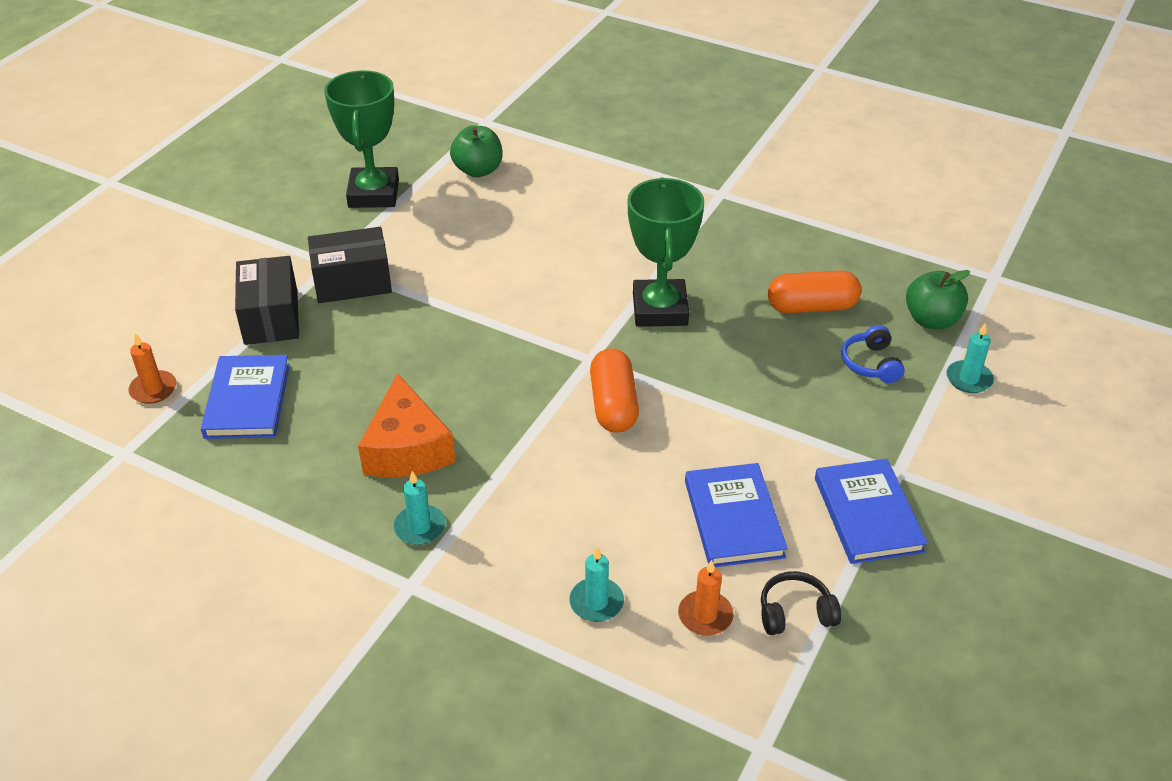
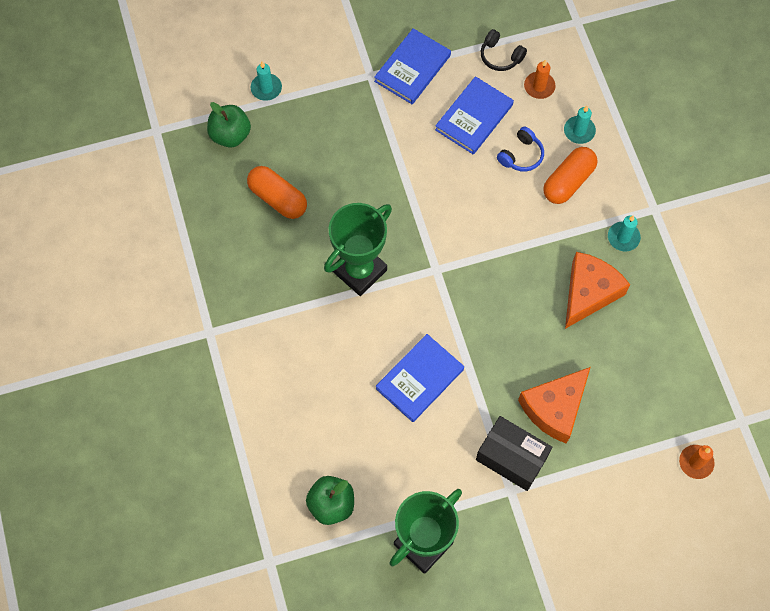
camera: 135 degrees left, 25 degrees up
(247, 400) = (648, 404): blue book -> blue book (420, 379)
(271, 317) = (585, 468): black box -> none
(346, 338) = (554, 408): none -> orange cheese
(613, 405) = (457, 228): orange capsule -> orange capsule (568, 181)
(871, 363) = (299, 138): blue headphones -> blue headphones (521, 155)

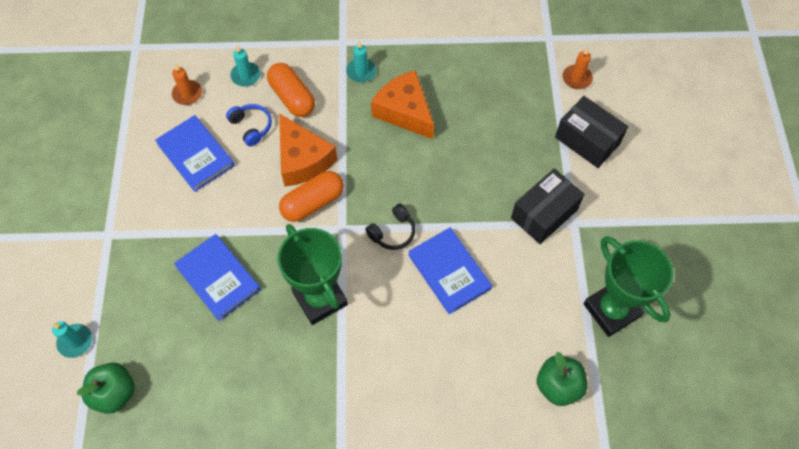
camera: 75 degrees left, 5 degrees down
(278, 198) = (210, 360): orange capsule -> orange capsule (313, 203)
(412, 68) = (119, 194): blue book -> blue book (218, 278)
(500, 56) = (141, 116): black headphones -> black headphones (392, 232)
(554, 408) = (505, 167): orange cheese -> orange cheese (302, 159)
(616, 487) = (587, 140): none -> black box

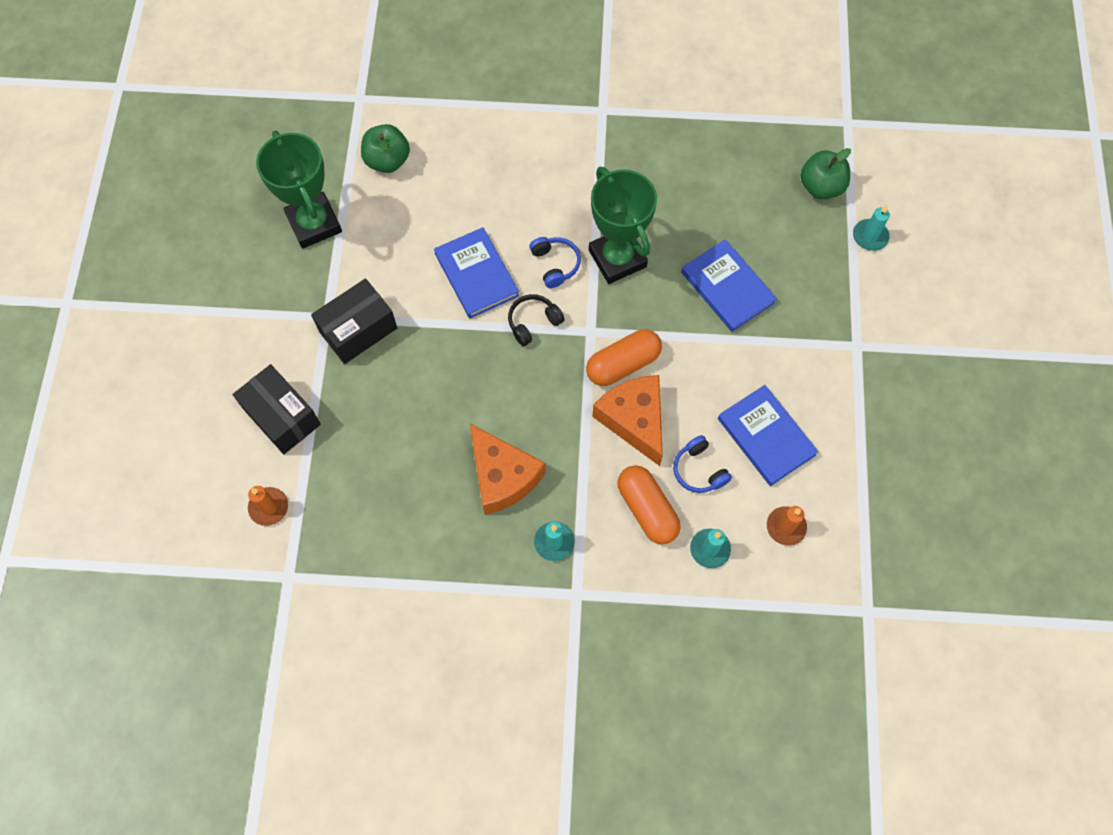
camera: 175 degrees left, 5 degrees up
(378, 288) = (555, 264): none -> blue headphones

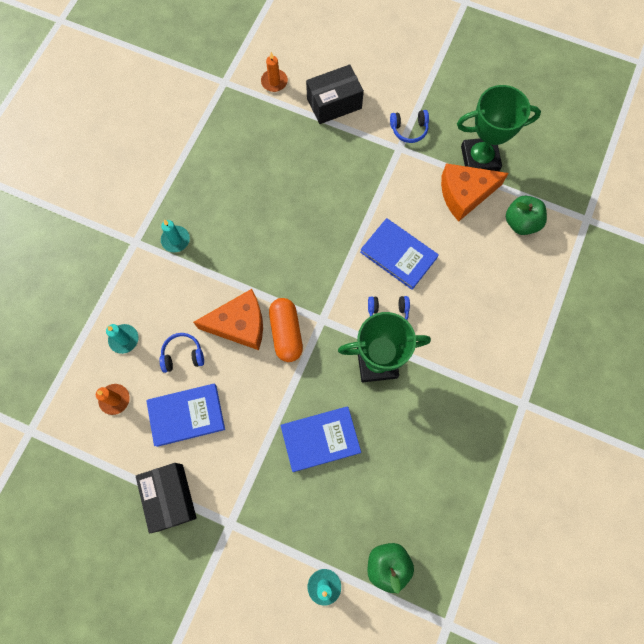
camera: 110 degrees right, 5 degrees up
(295, 313) = (409, 129): none -> blue headphones
(358, 330) = (382, 164): black box -> black box (170, 497)
(476, 275) = (398, 255): blue book -> blue book turned 45 degrees clockwise
(502, 476) = (235, 223): orange cheese -> orange cheese (465, 194)
(533, 322) = (344, 281): black headphones -> none
(647, 509) = (170, 308): orange capsule -> none

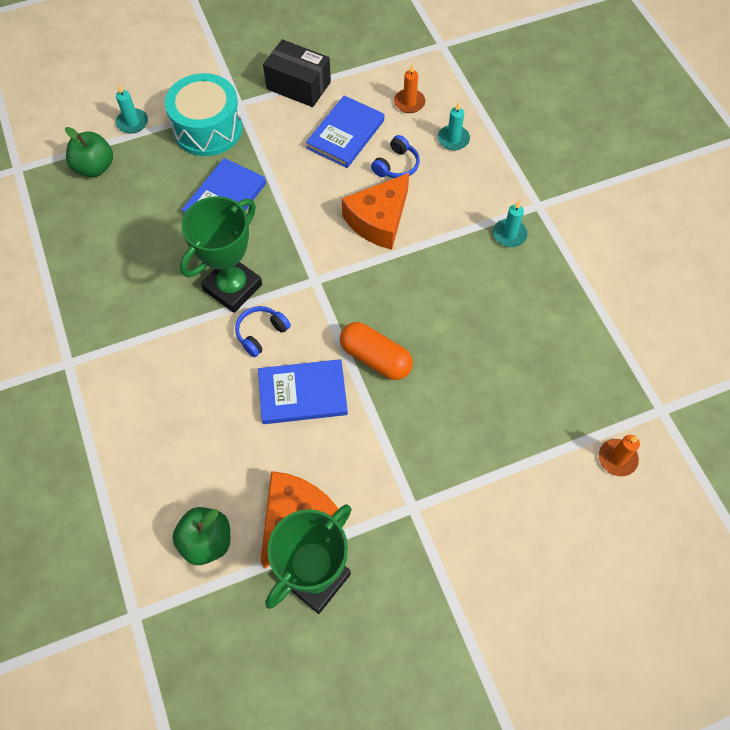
camera: 135 degrees right, 10 degrees down
(275, 520) = (208, 129): none -> turquoise drum
(286, 333) = (333, 245): orange capsule -> orange capsule (375, 358)
(334, 103) = (532, 493): black box -> none
(409, 129) = (424, 540): blue headphones -> none

